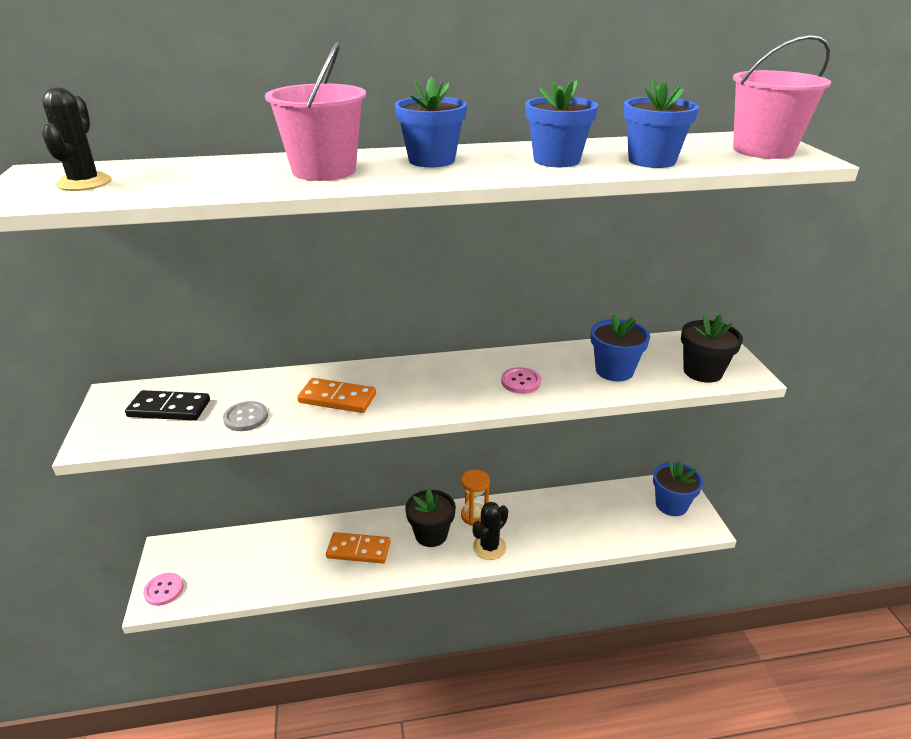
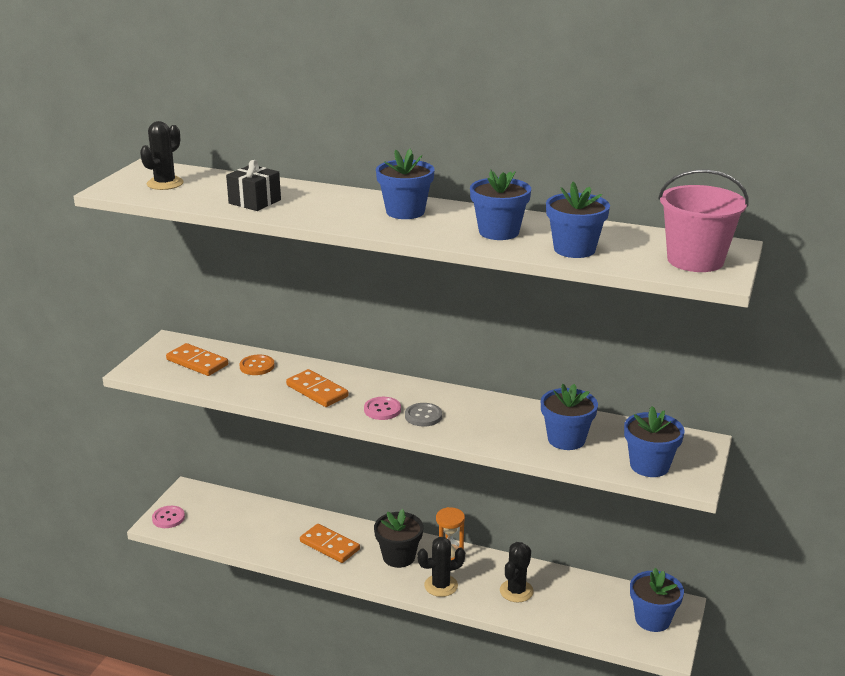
camera: 30 degrees right, 5 degrees down
(169, 409) = (197, 362): black domino -> orange domino
(237, 180) = (255, 201): none -> black gift
(245, 392) = (257, 366): none -> orange button
(246, 417) = (242, 384): grey button -> grey button (423, 416)
(324, 171) = (318, 205): pink bucket -> none
(521, 382) = (473, 423): pink button -> pink button (382, 410)
(554, 525) = (516, 591): none -> black cactus
(702, 372) = (649, 466): black flower pot -> blue flower pot

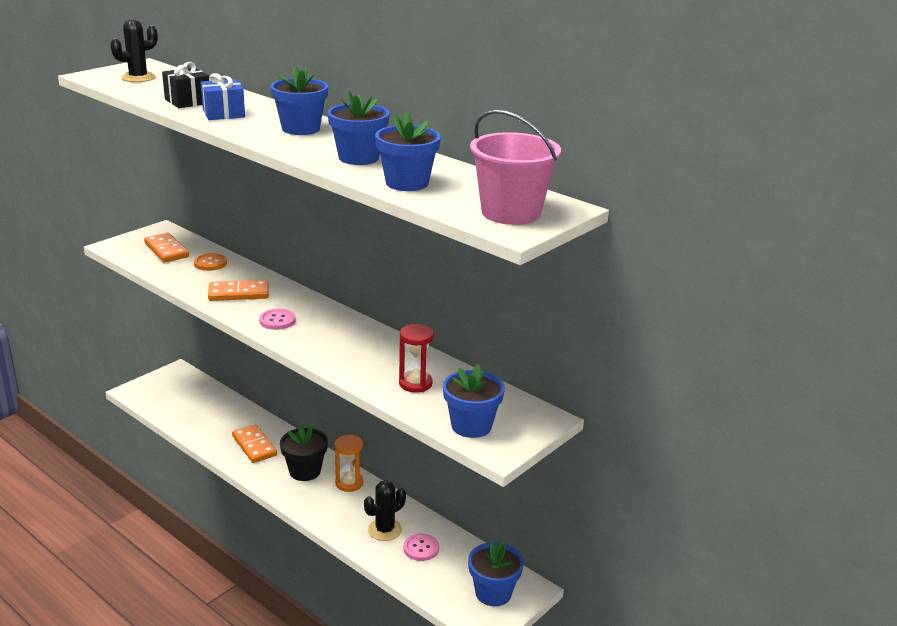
camera: 20 degrees right, 0 degrees up
(168, 518) = (144, 389): pink button -> pink button (421, 548)
(309, 209) = (223, 113): none -> blue gift
(317, 391) = (238, 293): orange domino -> orange domino turned 75 degrees counterclockwise
(423, 416) = (307, 334): grey button -> none
(441, 585) = (321, 506): black cactus -> none
(566, 439) = (415, 384): blue flower pot -> red hourglass

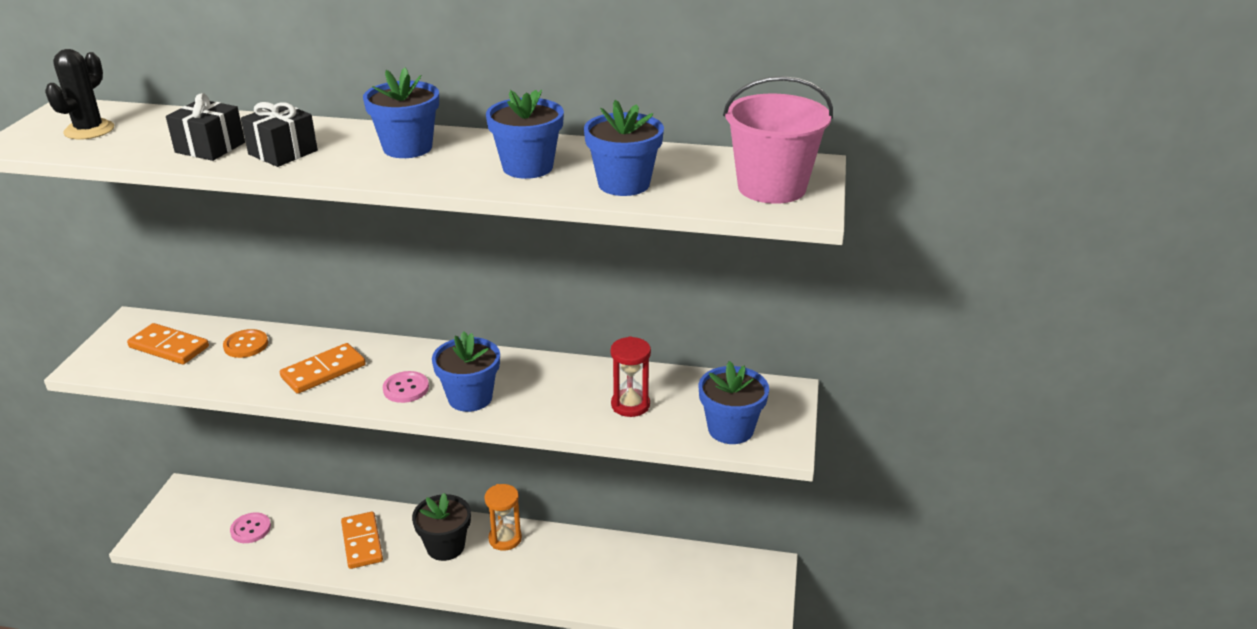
camera: 30 degrees left, 5 degrees up
(223, 113) = (283, 152): blue gift -> black gift
(254, 446) = (362, 542): orange domino -> orange domino turned 45 degrees clockwise
(385, 530) = (585, 573): black cactus -> none
(421, 548) = (637, 575): pink button -> pink button (250, 529)
(493, 593) = (742, 588): blue flower pot -> blue flower pot (470, 398)

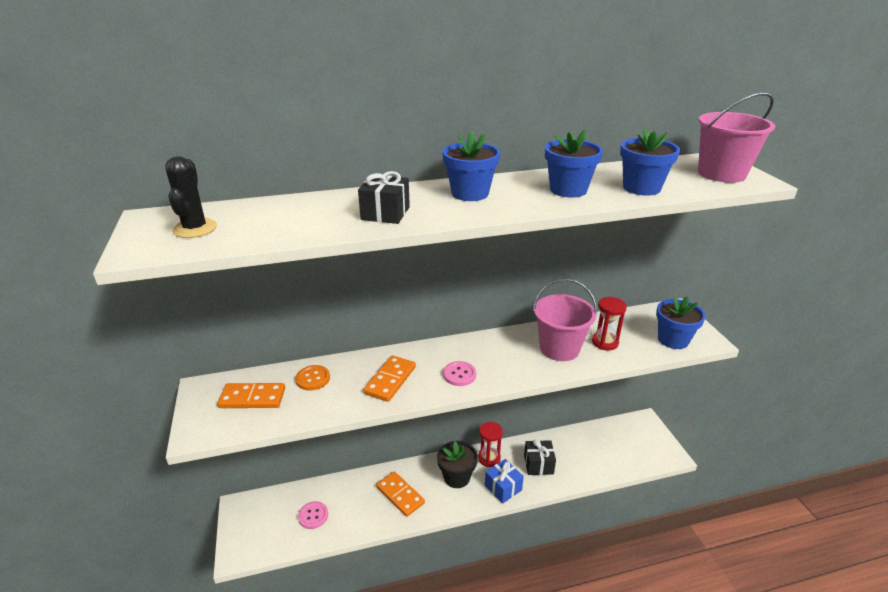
camera: 25 degrees left, 0 degrees up
(210, 147) = (322, 221): black gift -> black gift (538, 464)
(470, 398) = (507, 368): blue flower pot -> none
(491, 580) = (503, 488): none -> blue gift
(505, 539) = (489, 458): orange hourglass -> red hourglass
(561, 395) = (559, 348): none -> pink bucket

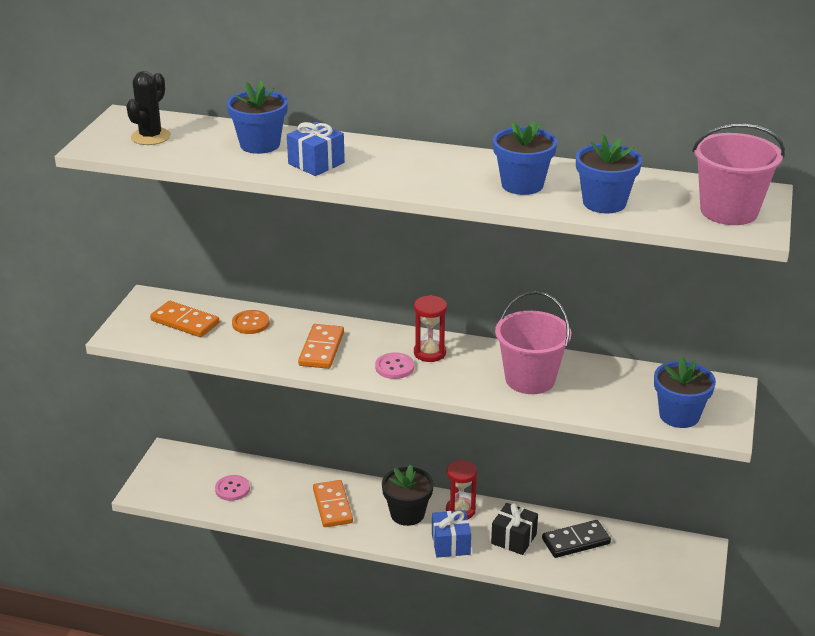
camera: 30 degrees right, 0 degrees up
(385, 213) = (316, 163): black gift -> blue gift
(390, 380) = (321, 349): orange domino -> orange domino turned 45 degrees counterclockwise
(470, 193) = (418, 163): blue flower pot -> blue flower pot (260, 144)
(575, 448) = (576, 541): none -> black domino
(605, 342) = (591, 391): red hourglass -> red hourglass (429, 353)

